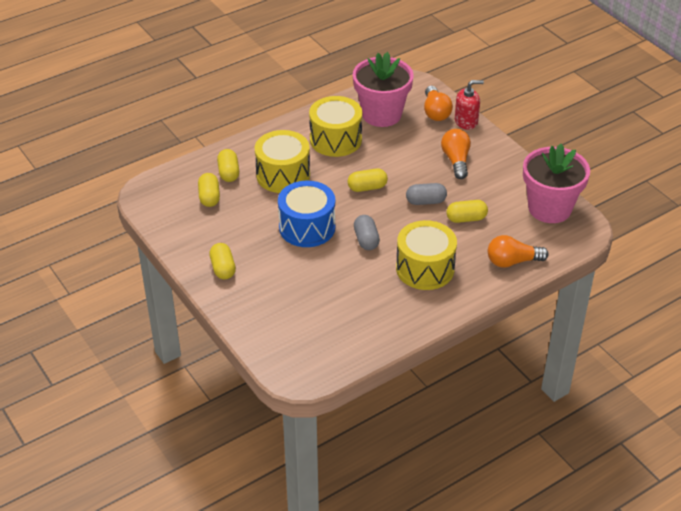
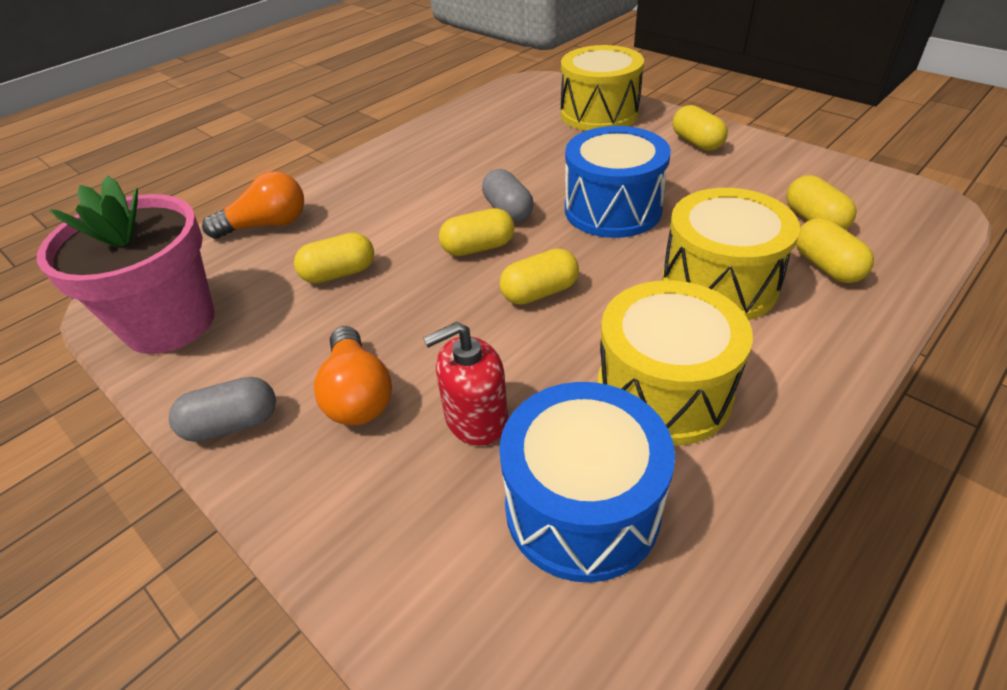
camera: 170 degrees right, 0 degrees up
(381, 114) = (582, 507): pink flower pot -> blue drum
(390, 218) = (478, 248): none -> yellow capsule
(425, 201) = (418, 289): grey capsule -> grey capsule (232, 424)
(425, 268) = (406, 192): yellow drum -> yellow drum (599, 113)
(435, 112) = (422, 557): orange light bulb -> none
(466, 121) = (327, 538): red soap dispenser -> red soap dispenser (476, 418)

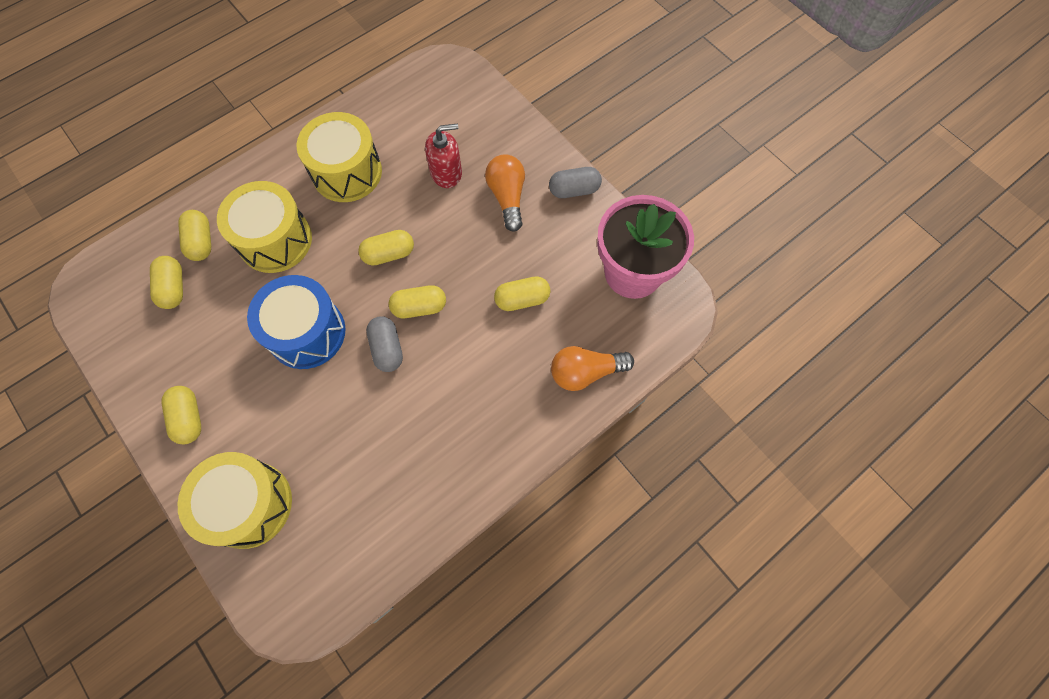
camera: 175 degrees left, 25 degrees up
(582, 507) = (408, 124): blue drum -> none

